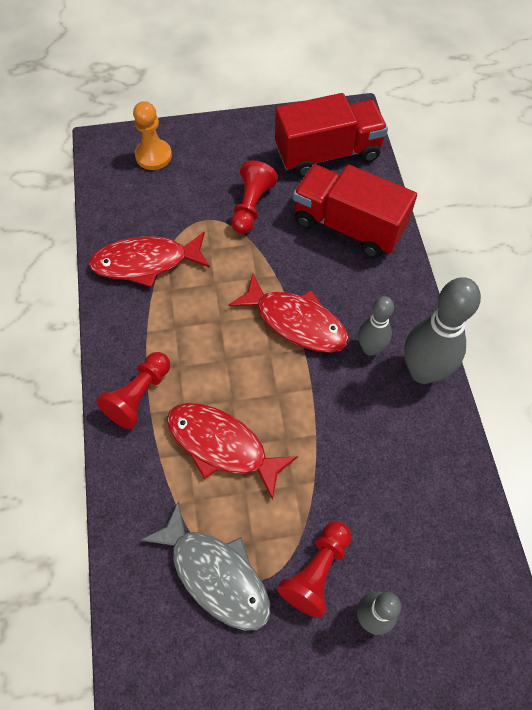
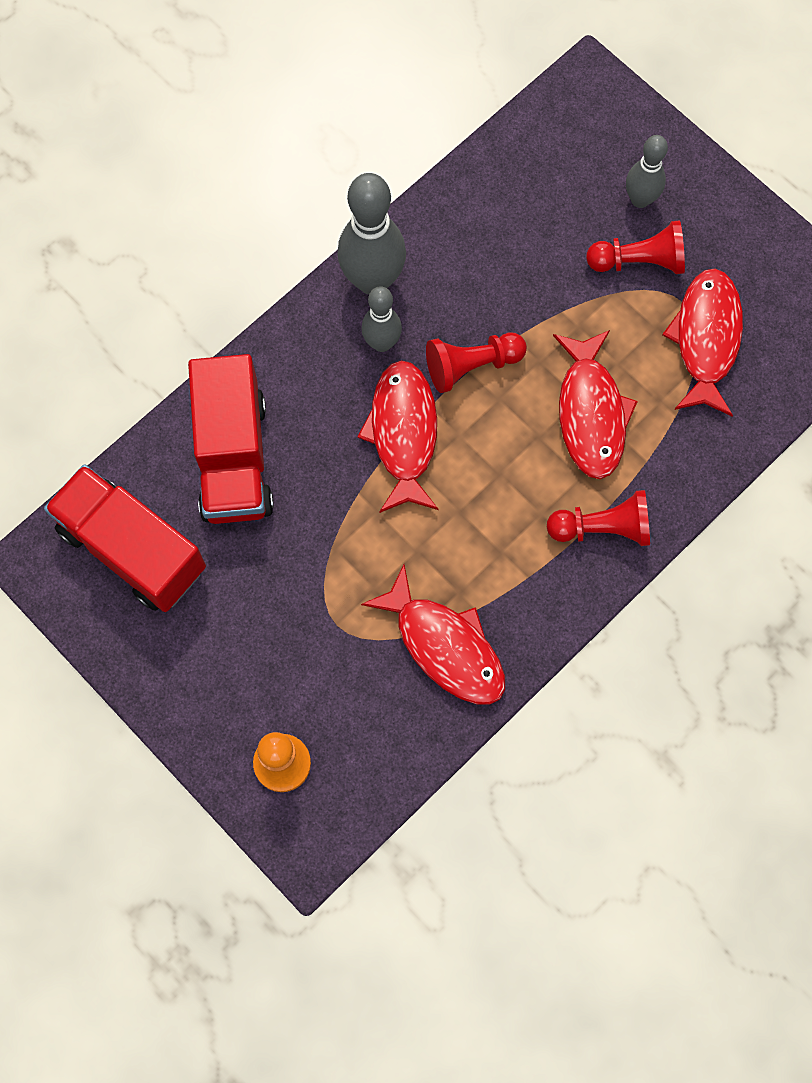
camera: 125 degrees left, 10 degrees up
(215, 574) = (706, 339): grey fish -> red fish
(251, 206) = (279, 584): red pawn -> red pawn (471, 366)

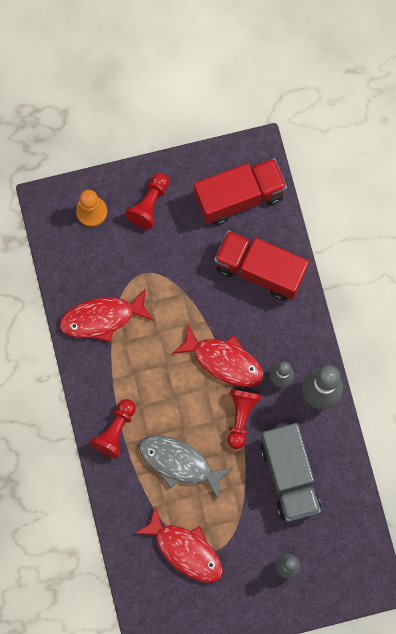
camera: 120 degrees right, 5 degrees up
(514, 260) = (289, 476): none -> grey truck
(591, 413) = (179, 463): red fish -> grey fish
(639, 261) = (250, 542): red pawn -> red pawn (149, 204)

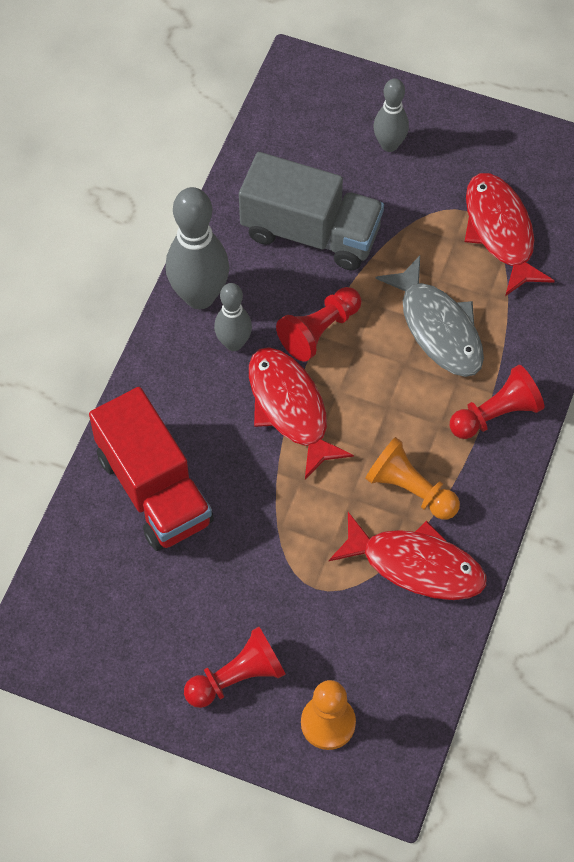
camera: 145 degrees left, 15 degrees down
(132, 357) = (410, 489): none -> orange pawn
(239, 197) = (103, 603): red truck -> none
(289, 476) = (310, 232): grey truck -> grey truck turned 90 degrees clockwise

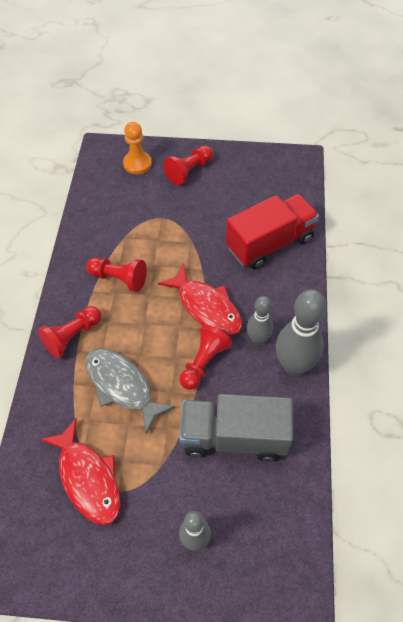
camera: 165 degrees right, 5 degrees down
(154, 489) = (270, 243): red truck -> red truck turned 105 degrees clockwise
(410, 489) = (119, 279): orange pawn -> red pawn
(416, 565) = (107, 240): red fish -> none

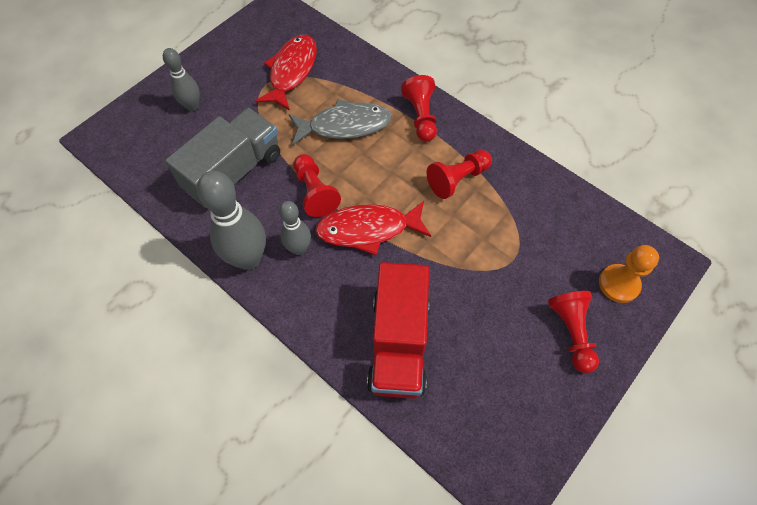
camera: 125 degrees right, 5 degrees up
(88, 478) = (291, 71): red fish -> red fish turned 105 degrees clockwise

